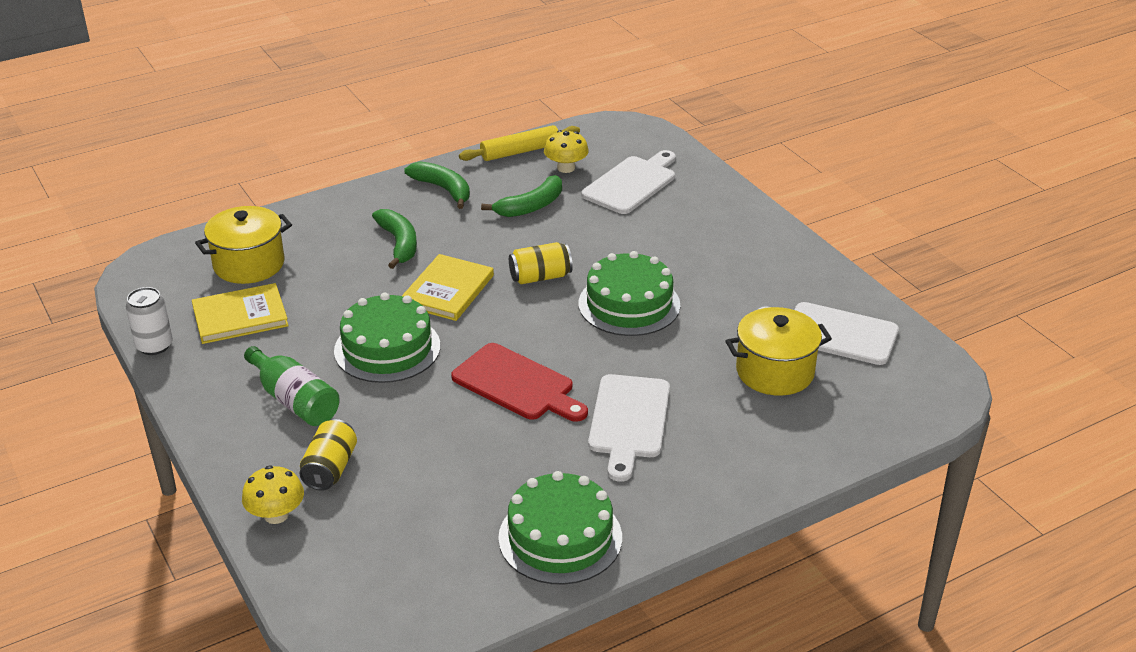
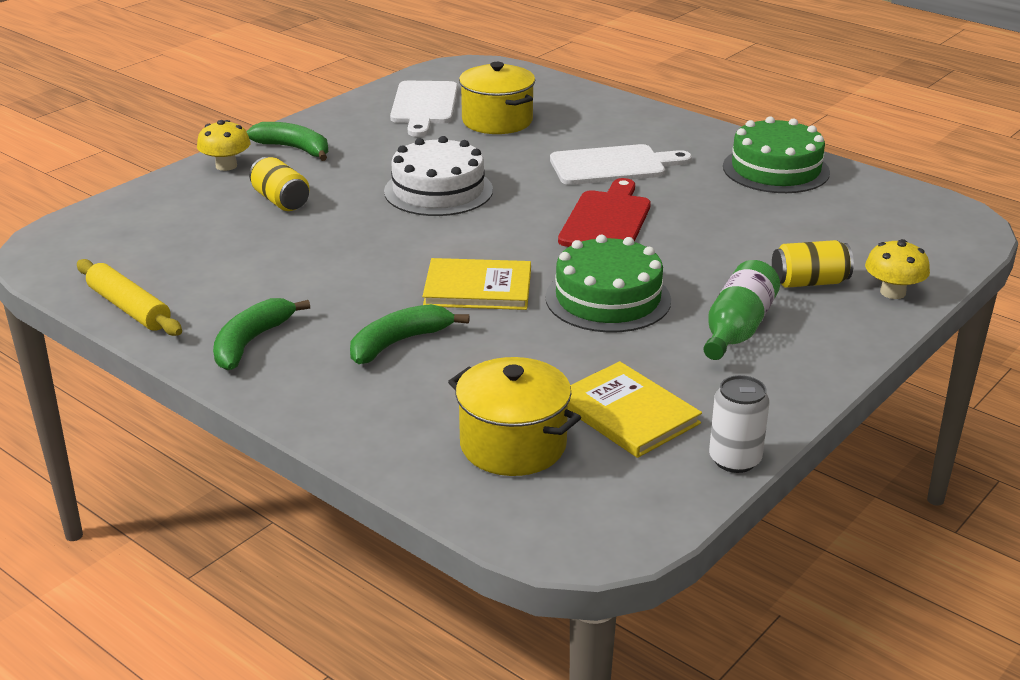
camera: 110 degrees left, 5 degrees down
(531, 206) = (270, 274): green banana -> green banana (294, 149)
(540, 277) = (418, 242): yellow can -> yellow can (281, 201)
(566, 168) = (166, 269): yellow mushroom -> yellow mushroom (226, 166)
(629, 304) = (438, 191): green cake -> white cake
(631, 183) = (193, 224): white cutting board -> none

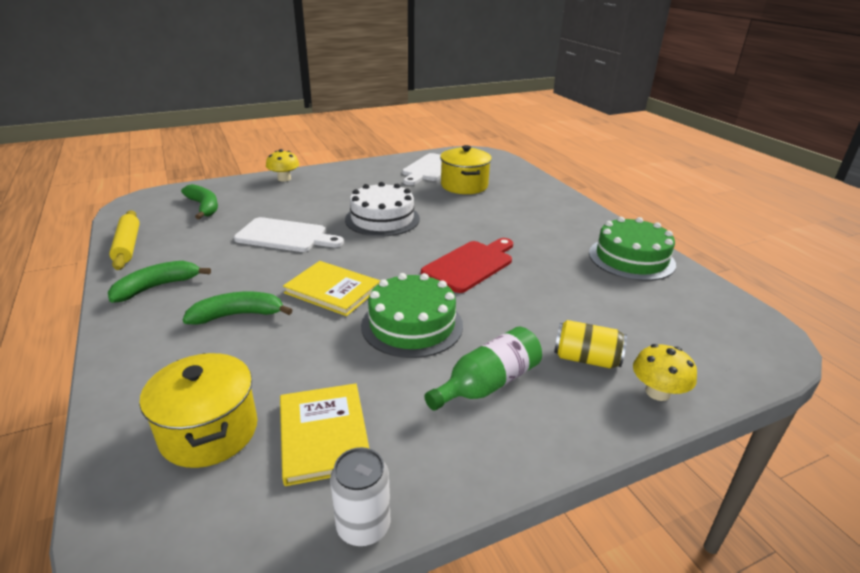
camera: 25 degrees right, 0 degrees up
(281, 201) = (287, 204): yellow can -> none
(294, 149) = (331, 177): green banana -> green banana (204, 207)
(613, 166) = (511, 229): white cutting board -> white cutting board (285, 236)

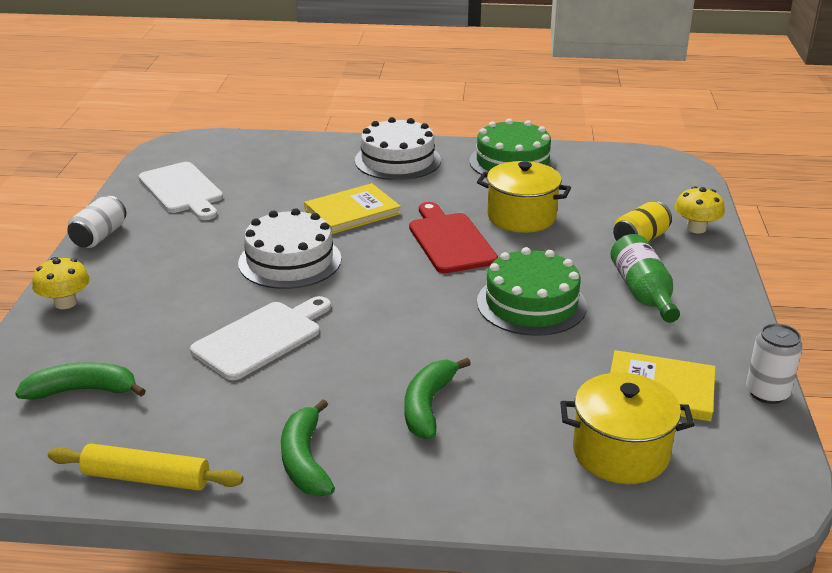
camera: 60 degrees left, 0 degrees up
(333, 290) = (428, 333): yellow book -> yellow book (352, 212)
(357, 166) = (99, 236): none -> white can
(464, 185) = (261, 185): yellow pot -> yellow pot (521, 217)
(561, 215) = (397, 160): none -> white cake

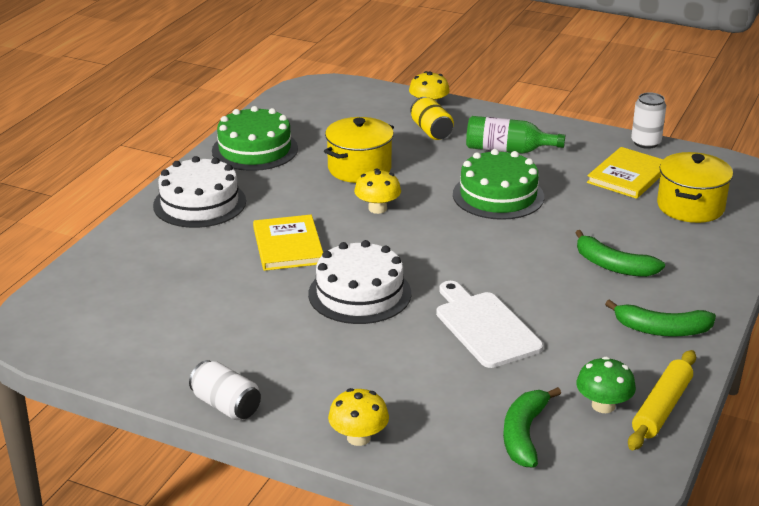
camera: 70 degrees left, 0 degrees up
(142, 435) = (603, 405): none -> green mushroom
(182, 190) = (157, 339): white cutting board -> none
(450, 241) = (377, 208): red cutting board -> yellow mushroom

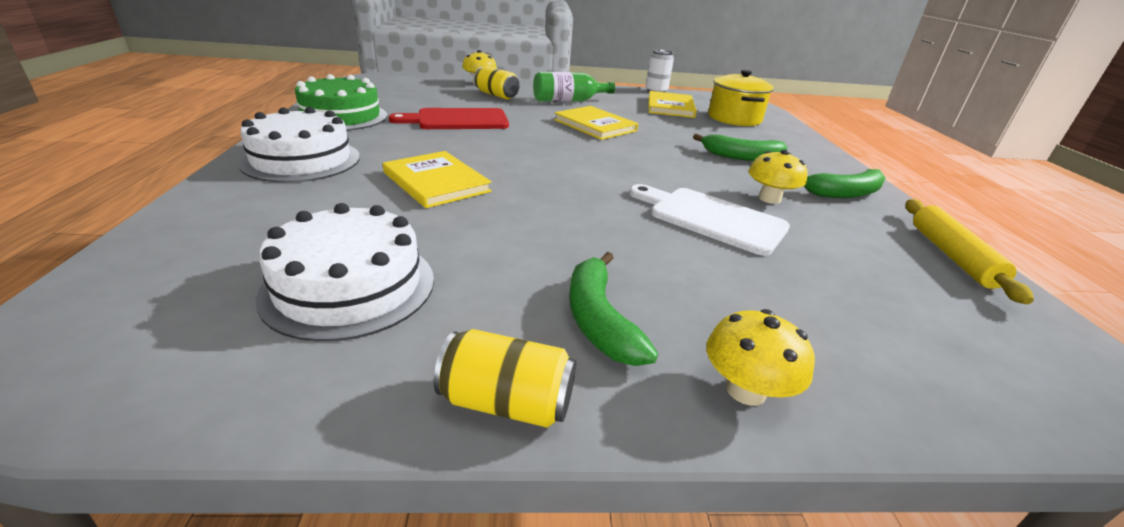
camera: 30 degrees left, 0 degrees up
(226, 405) = (506, 402): white can -> yellow can
(359, 168) = (458, 120): yellow pot -> red cutting board
(359, 293) = (556, 211): white cake -> white cake (349, 286)
(377, 208) = (502, 143): yellow mushroom -> yellow mushroom (769, 198)
(498, 195) = (595, 125): green cake -> yellow book
(524, 434) = (901, 319): green banana -> green banana (599, 320)
(603, 405) = (910, 266): green mushroom -> none

